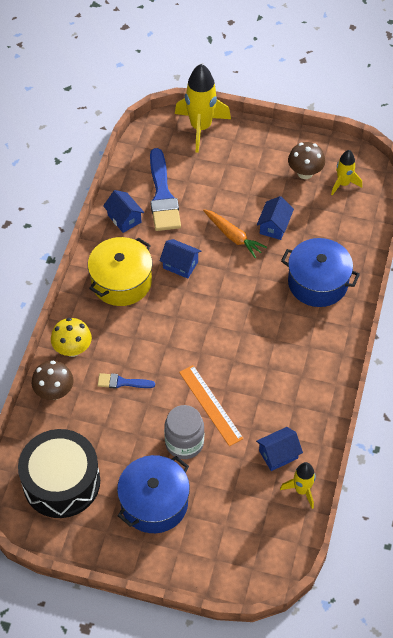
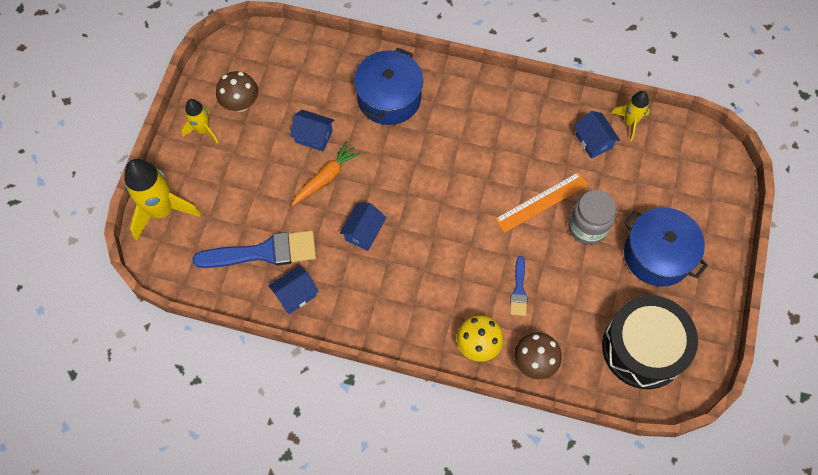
camera: 90 degrees left, 10 degrees up
(121, 281) = (386, 295): yellow pot -> none
(343, 184) = (259, 67): yellow rocket -> yellow rocket (203, 130)

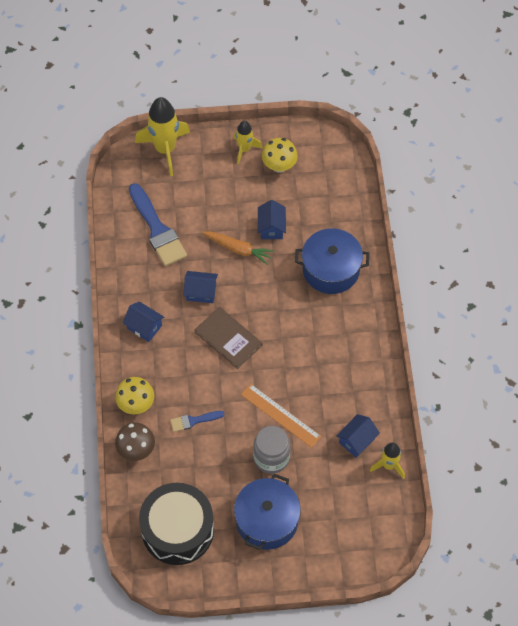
camera: 70 degrees right, 5 degrees down
(240, 104) = (279, 166): brown mushroom -> yellow mushroom
(295, 294) = (131, 263): blue house -> blue house (144, 327)
(432, 223) = (228, 338): none -> brown book

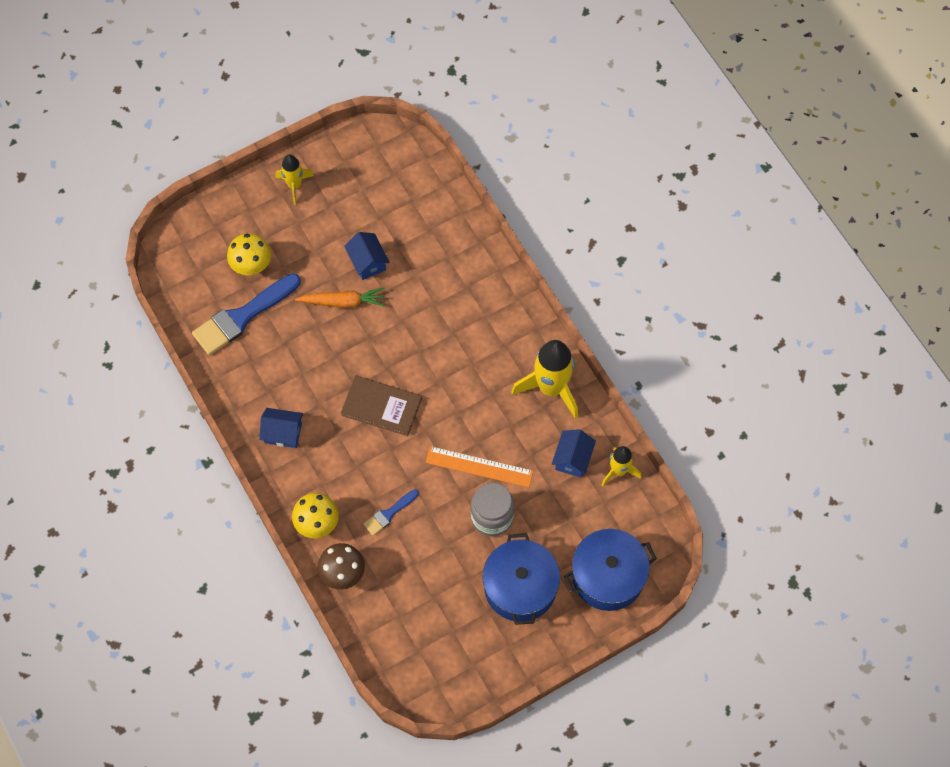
camera: 25 degrees left, 5 degrees up
(157, 229) = (242, 317): blue brush -> blue brush turned 105 degrees clockwise
(165, 149) = (205, 221): yellow rocket -> yellow rocket (551, 388)
(177, 530) = (430, 640): black drum -> none
(201, 292) = (326, 367): blue house -> none
(279, 166) = (342, 188): yellow mushroom -> yellow mushroom (251, 265)
(331, 269) = (455, 282): blue pot -> blue pot (608, 576)

